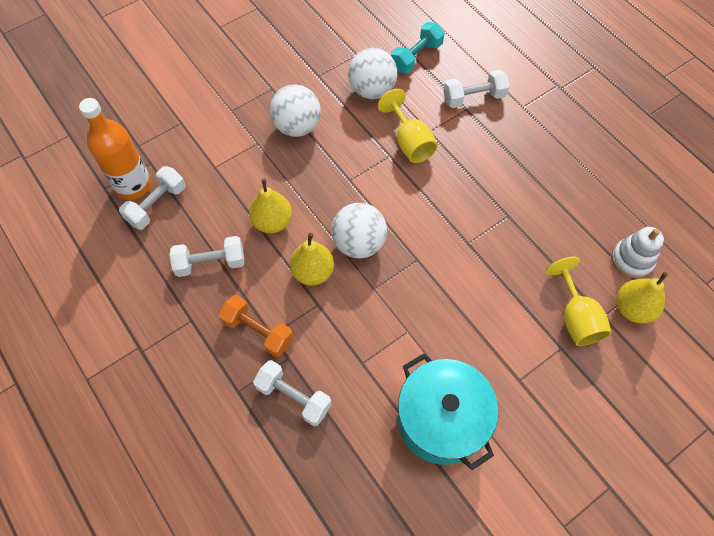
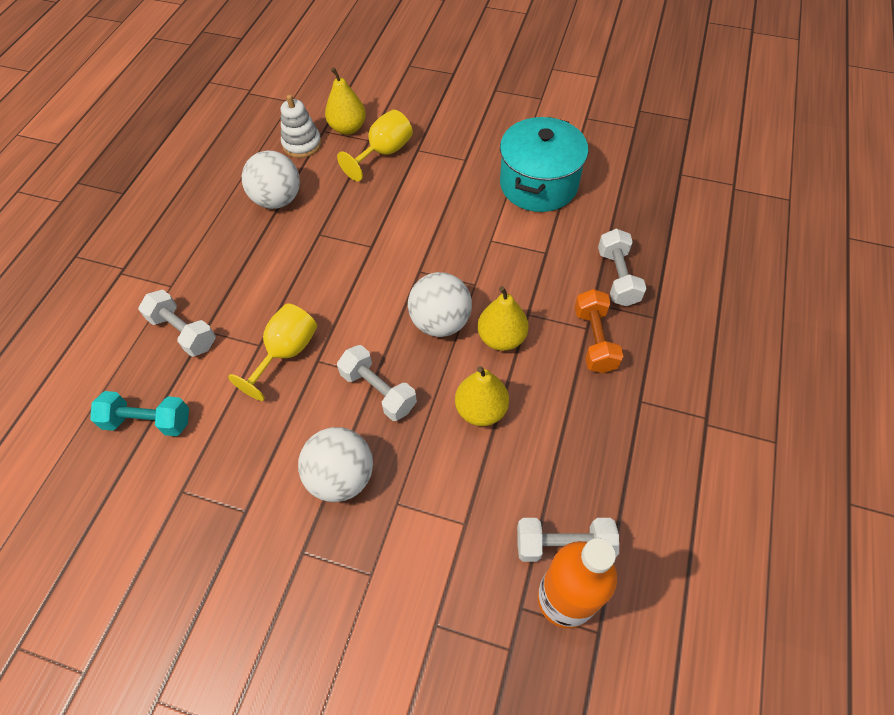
camera: 125 degrees left, 5 degrees down
(210, 263) = (573, 431): white dumbbell -> white dumbbell (378, 391)
(372, 90) = (232, 435): white ball -> white ball (278, 200)

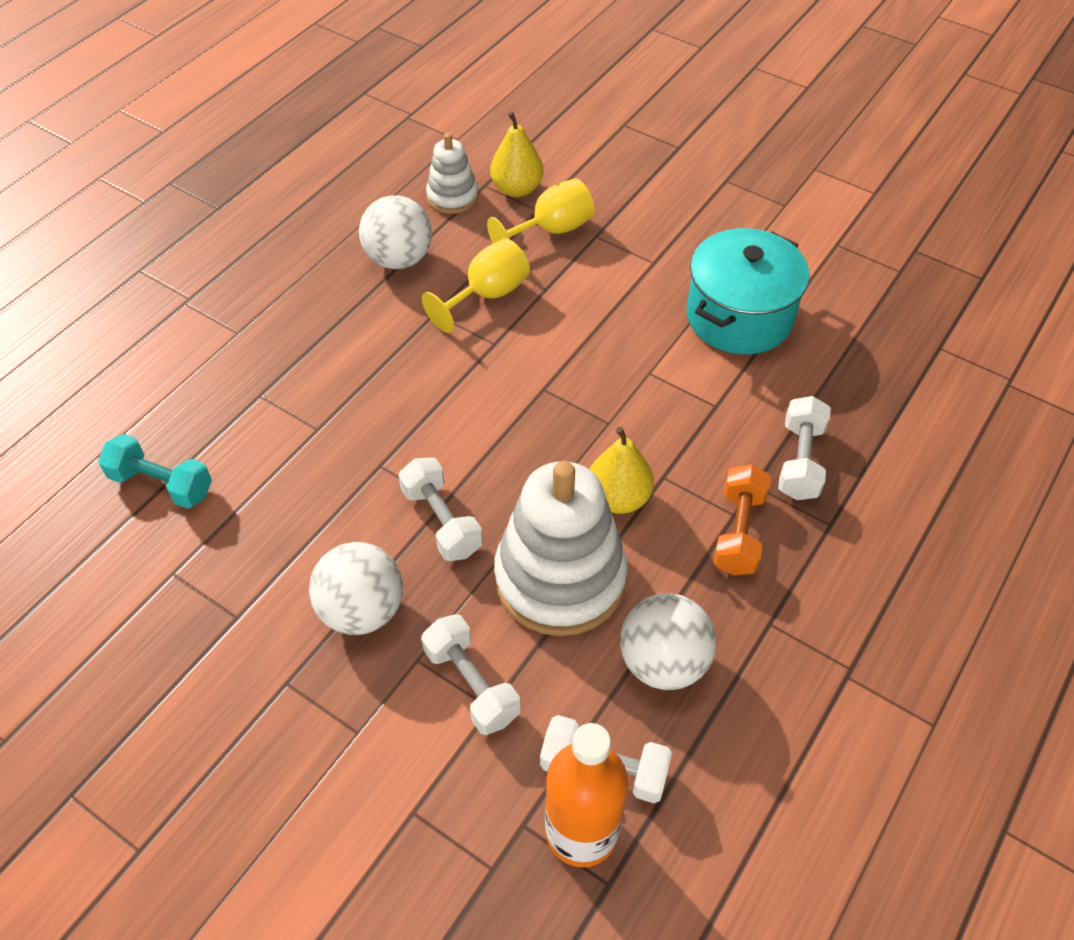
camera: 15 degrees right, 5 degrees down
(183, 332) = (235, 391): white dumbbell -> white dumbbell (472, 684)
(286, 353) = (346, 446): yellow goblet -> yellow goblet (487, 295)
(440, 322) = (548, 458): white ball -> white ball (663, 662)
(481, 410) = (560, 578): yellow pear -> white stacking toy

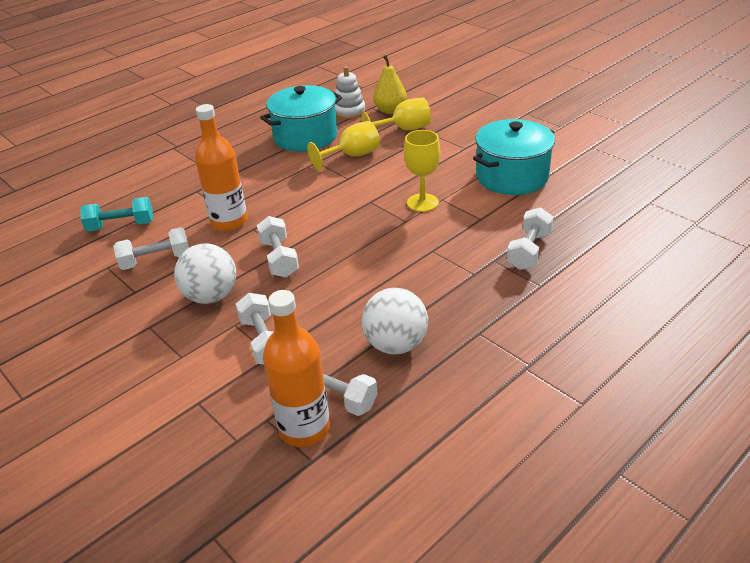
camera: 15 degrees right, 15 degrees down
(162, 484) = (121, 226): turquoise dumbbell -> turquoise dumbbell turned 45 degrees counterclockwise
(248, 550) = (156, 260): none -> white dumbbell
(337, 456) = (229, 222): none -> orange bottle
(399, 259) = (305, 136): white ball -> turquoise pot
(560, 578) = (343, 294): white stacking toy -> none
(618, 498) = (397, 258): yellow pear -> none
(623, 383) = (422, 203): none -> yellow goblet
(738, 532) = (473, 283): orange dumbbell -> none

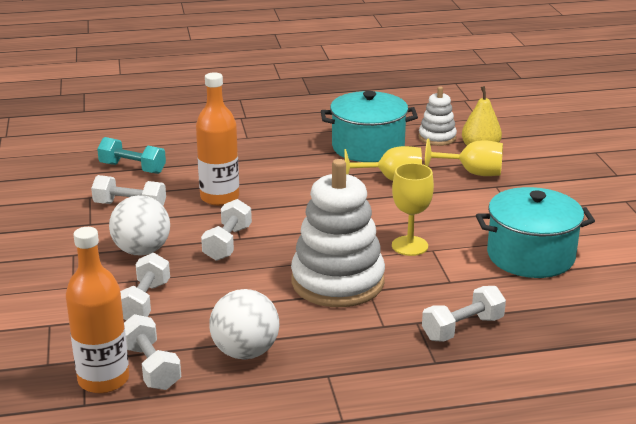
camera: 30 degrees right, 10 degrees down
(402, 253) = (337, 282): none -> white stacking toy

